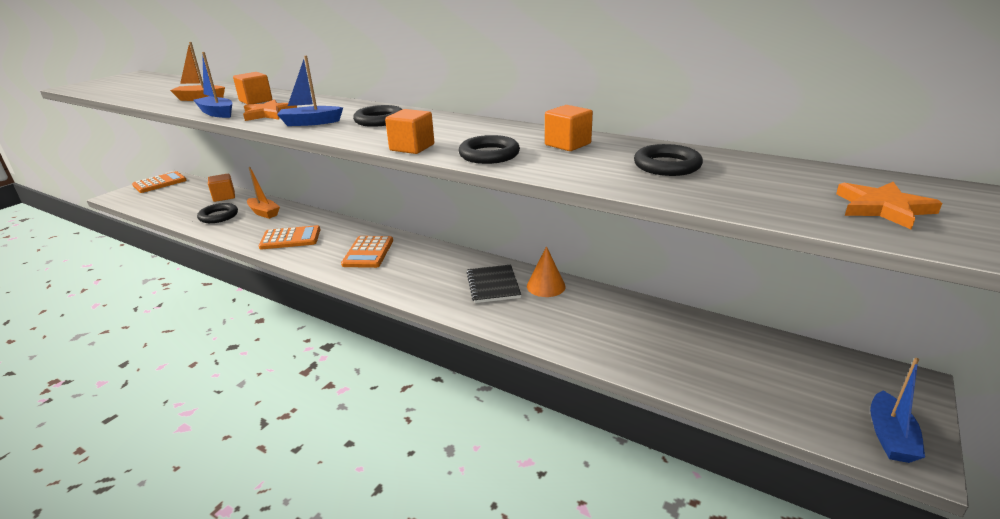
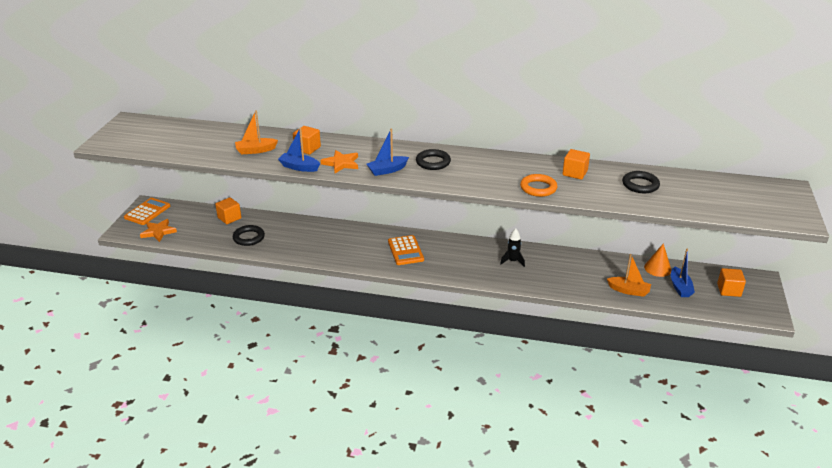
camera: 20 degrees left, 5 degrees up
(264, 213) = (285, 229): orange boat -> orange boat (629, 290)
(290, 238) = (333, 248): orange calculator -> none
(412, 147) = (485, 187): orange cube -> orange cube (729, 290)
(489, 155) = (538, 188): black ring -> orange ring
(493, 285) = (512, 261): black notebook -> black rocket
(546, 286) = (546, 256): orange cone -> orange cone (657, 268)
(883, 208) = (750, 202): orange star -> orange star (158, 232)
(890, 436) = (758, 308): blue boat -> blue boat (680, 287)

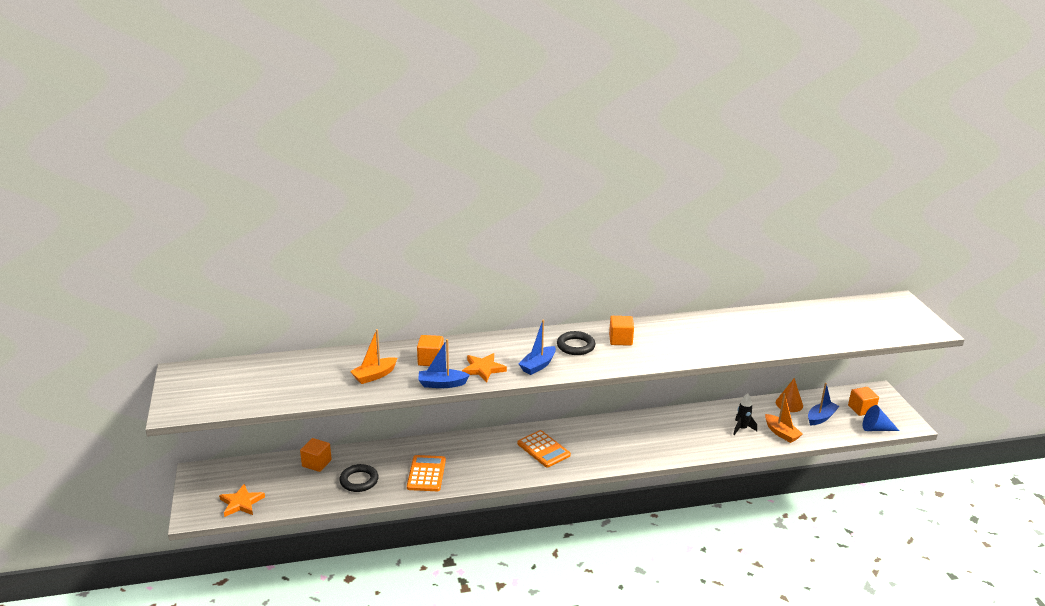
camera: 25 degrees left, 5 degrees down
(147, 212) = (206, 482): orange calculator -> orange calculator (426, 474)
(512, 261) = (656, 432): black rocket -> black rocket (742, 428)
(538, 188) = (698, 350): orange ring -> none
(575, 173) = (717, 327): orange cube -> orange cube (620, 340)
(629, 290) = (781, 433): orange boat -> orange boat turned 60 degrees clockwise
(640, 185) = (782, 326): black ring -> none
(680, 287) = (821, 418): blue boat -> blue boat turned 105 degrees counterclockwise
(729, 311) = (876, 429): none -> blue cone

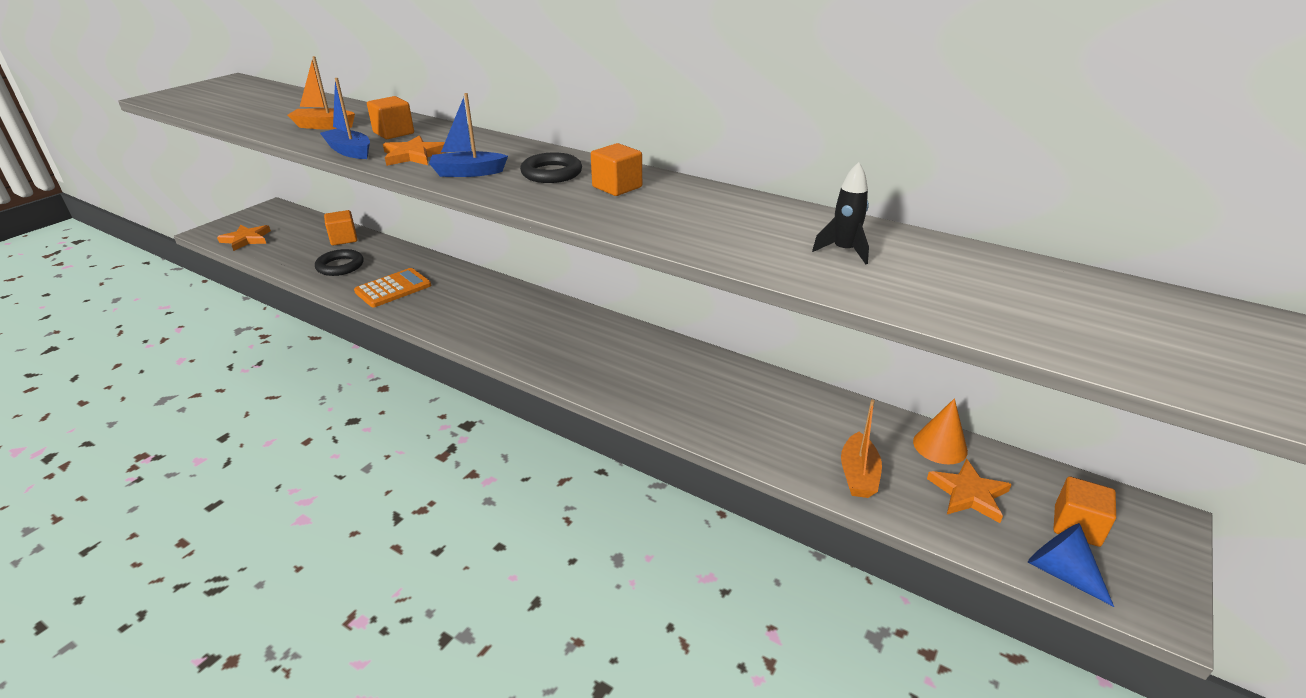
camera: 45 degrees right, 5 degrees up
(543, 449) = (527, 324): orange calculator -> none
(742, 428) = (804, 435): black rocket -> black rocket (843, 251)
(821, 418) = (969, 494): blue boat -> orange star

